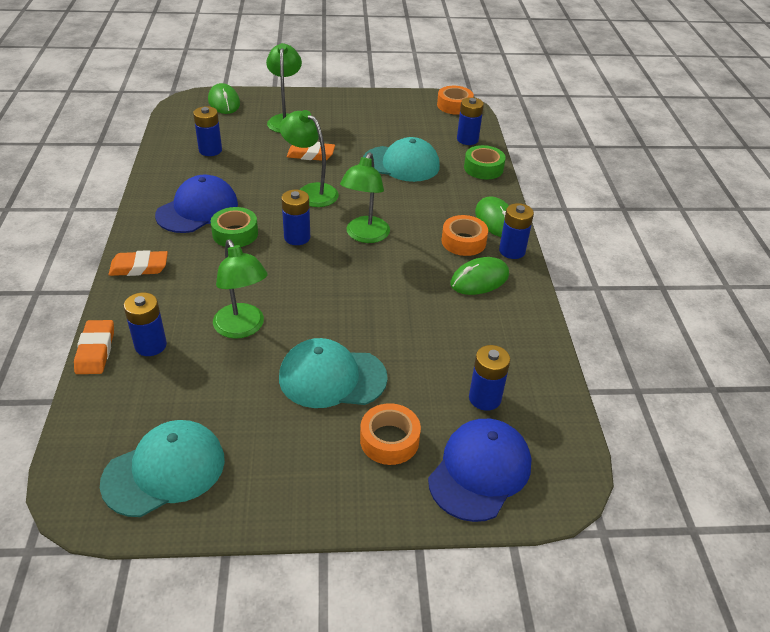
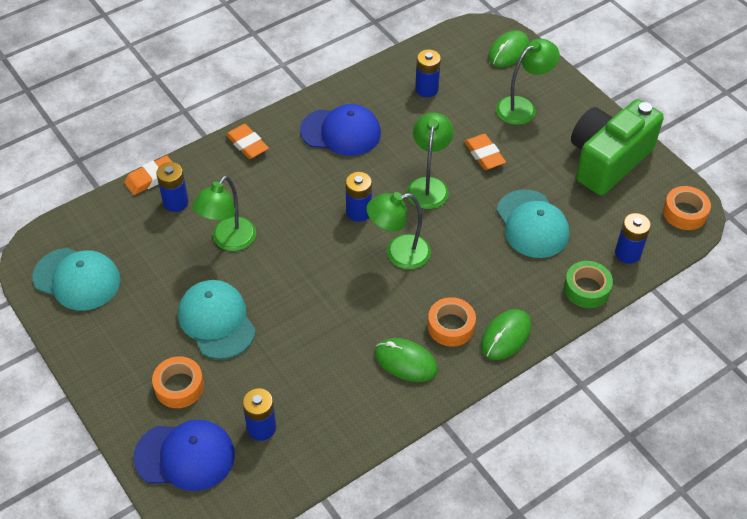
camera: 60 degrees right, 10 degrees up
(235, 233) = (331, 172): green tape -> none
(377, 111) = (607, 160): none -> green camera
(512, 251) = (468, 368): blue battery -> none

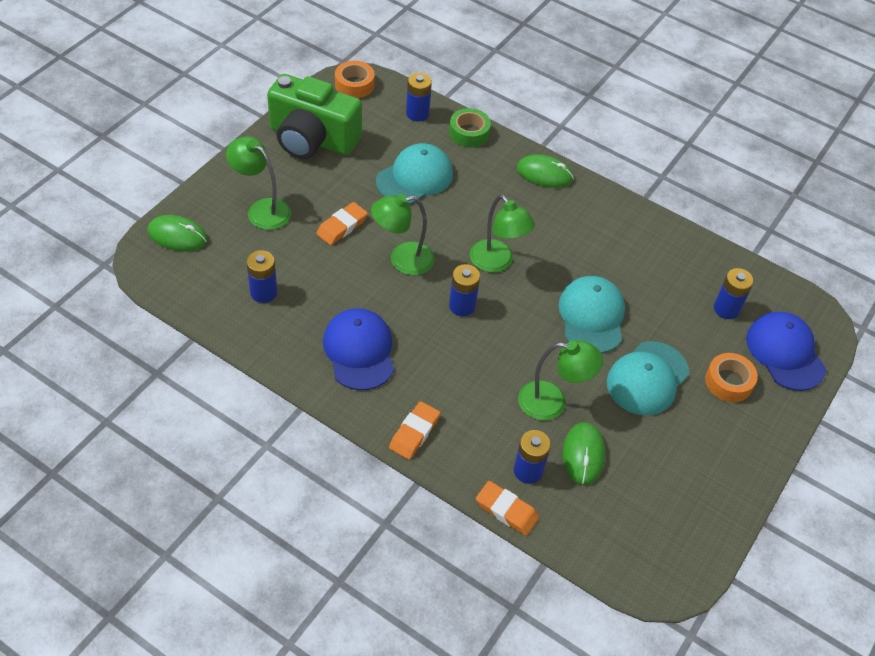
camera: 115 degrees left, 0 degrees up
(77, 279) = (672, 522): turquoise cap -> turquoise cap (591, 316)
(405, 362) = (606, 231): green mouse -> green mouse (583, 455)
(451, 326) = (555, 210): orange tape -> none

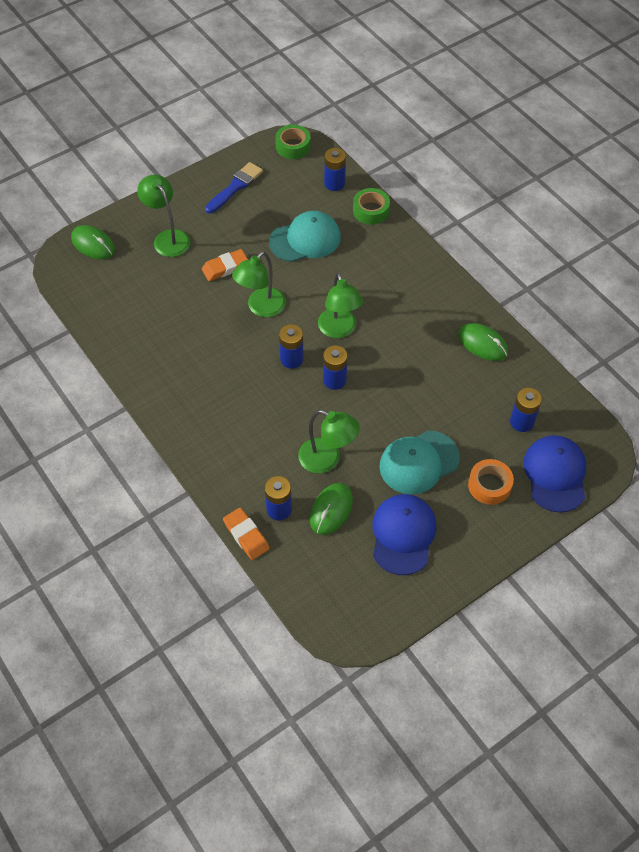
camera: 25 degrees right, 5 degrees up
(263, 292) = (138, 307): blue battery -> blue battery (334, 380)
(312, 139) = (235, 186): green camera -> blue brush
(354, 85) = (293, 146): orange tape -> green tape
(359, 351) = (191, 374): blue cap -> blue cap (403, 535)
(402, 260) = (261, 308): green lamp -> green lamp turned 60 degrees counterclockwise
(414, 433) = (203, 452): orange eraser -> none
(544, 174) = (419, 262): green mouse -> green mouse (482, 344)
(591, 316) = (397, 397): turquoise cap -> none

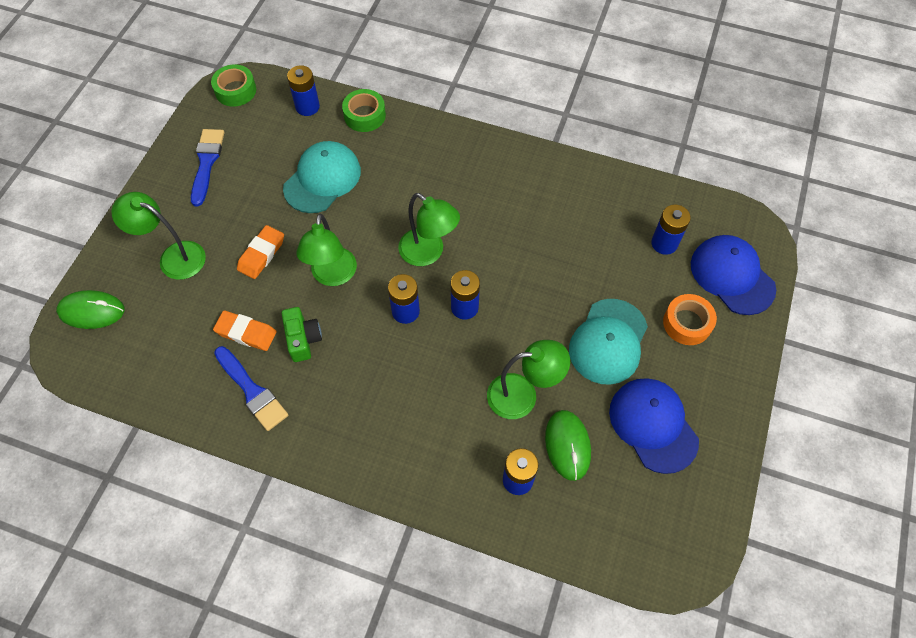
camera: 35 degrees left, 5 degrees up
(153, 351) = (252, 391): none -> blue brush
(210, 337) = (303, 339): none -> green camera
(246, 535) = (507, 532): orange eraser -> orange eraser (246, 333)
(482, 344) = (570, 188): green mouse -> none

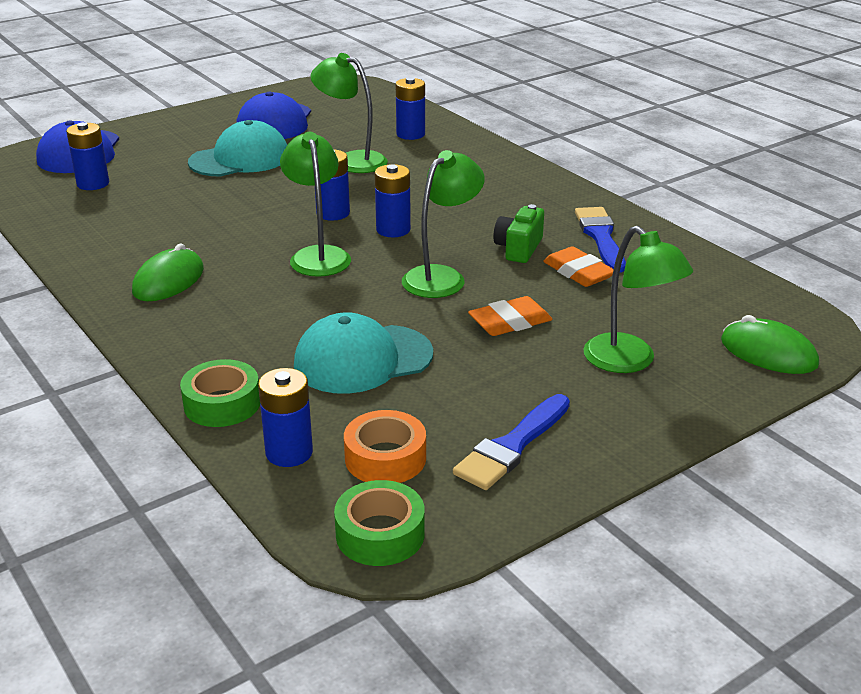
camera: 145 degrees left, 30 degrees down
(567, 445) = (351, 134): green mouse -> green mouse (168, 281)
(687, 323) = (163, 146): orange tape -> orange tape (385, 458)

